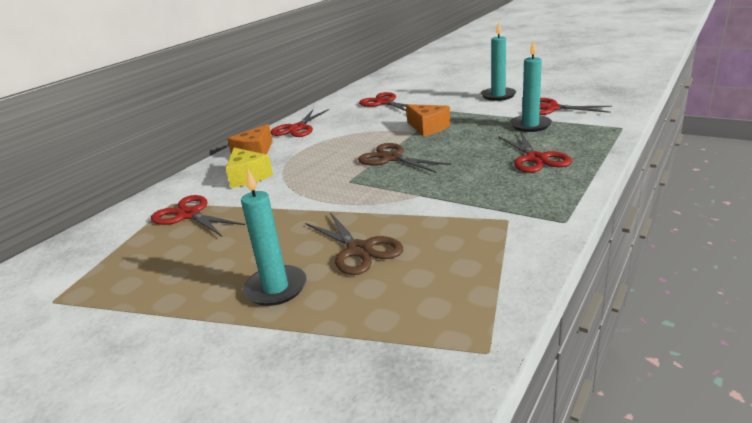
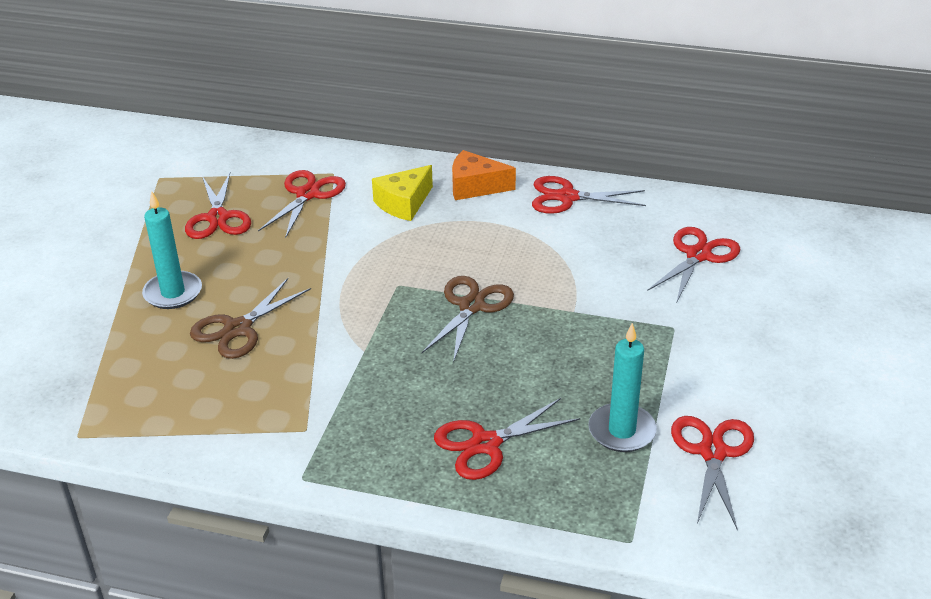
camera: 70 degrees right, 10 degrees up
(173, 261) = (218, 218): none -> red scissors
(428, 127) = (592, 321): orange cheese -> none
(498, 96) = (769, 381): turquoise candle -> none

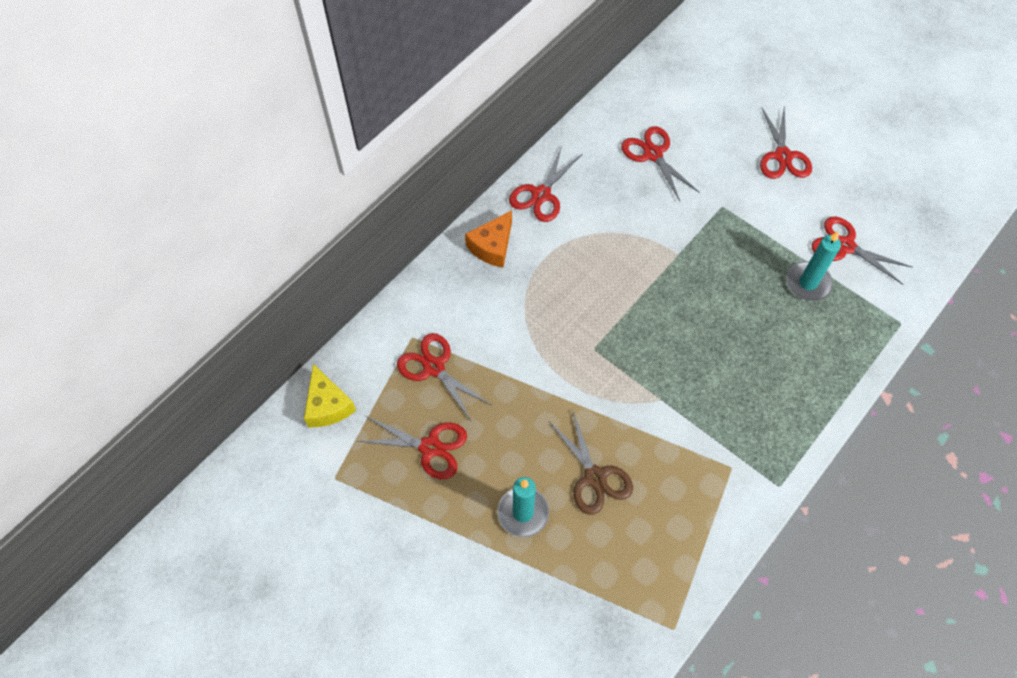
camera: 65 degrees left, 25 degrees up
(404, 203) = (487, 303): yellow cheese -> yellow cheese (327, 405)
(471, 306) = (643, 312): brown scissors -> none
(485, 444) = (790, 363): red scissors -> red scissors (782, 156)

